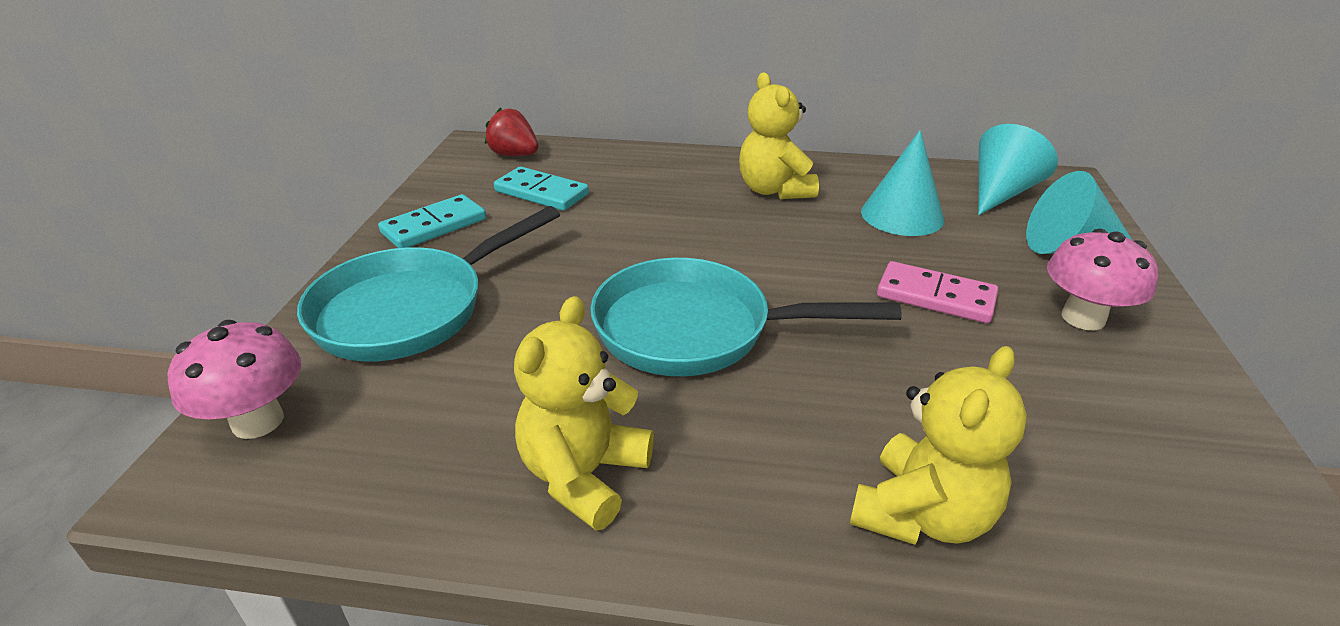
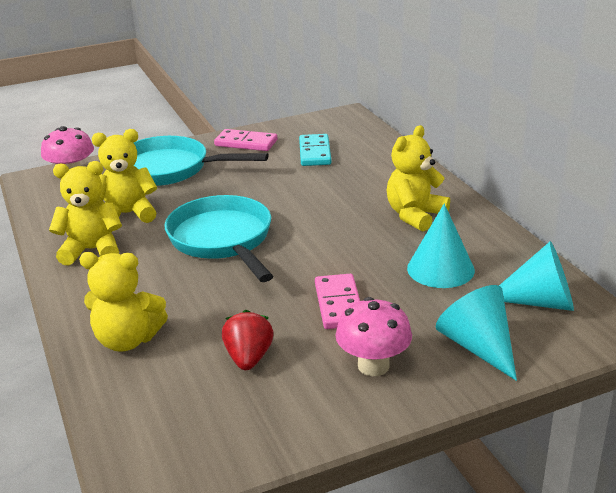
camera: 60 degrees right, 5 degrees down
(434, 226) = (246, 143): turquoise domino -> pink domino
(503, 396) = (127, 214): none -> yellow teddy bear
(514, 155) = (349, 128): red strawberry -> red strawberry (249, 358)

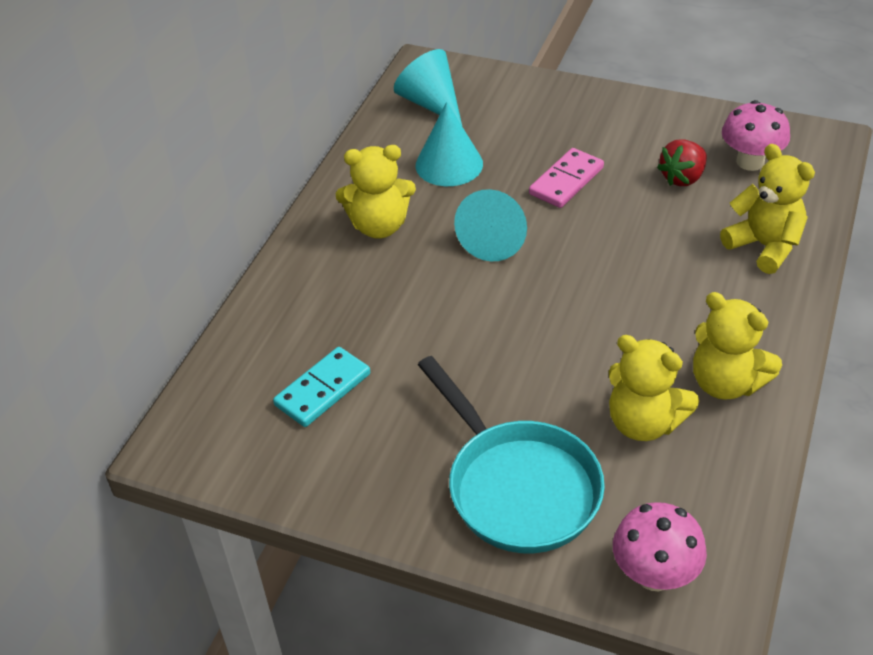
camera: 135 degrees left, 15 degrees up
(222, 240) = (582, 310): turquoise pan -> none
(246, 143) = (367, 477): pink domino -> none
(373, 366) = (604, 126): pink mushroom -> pink mushroom (750, 162)
(478, 347) = (520, 101): turquoise cone -> turquoise cone (495, 239)

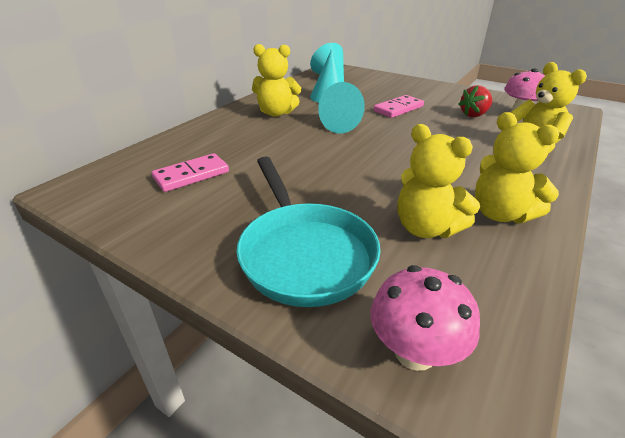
camera: 10 degrees right, 10 degrees down
(323, 390) = (191, 175): turquoise domino -> pink domino

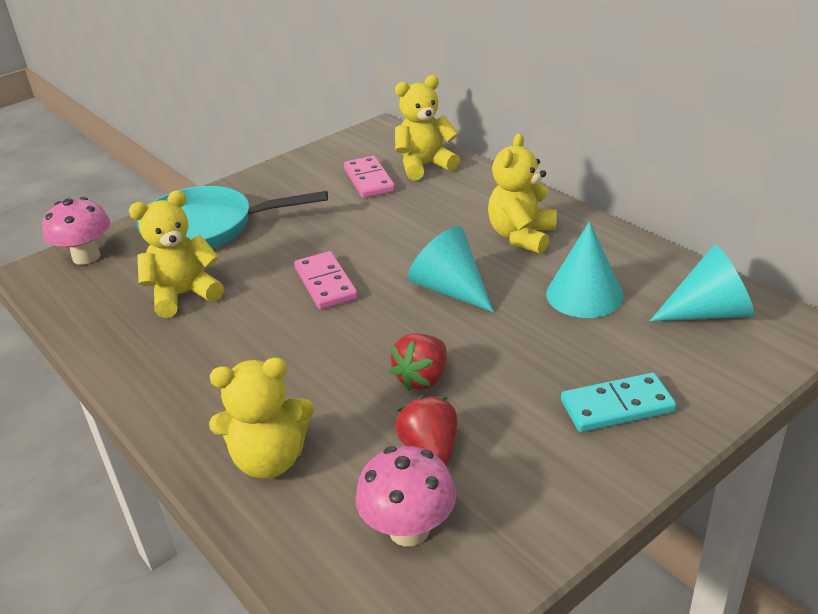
camera: 110 degrees right, 0 degrees up
(398, 109) = (497, 360): pink domino -> pink domino (326, 283)
(407, 88) = (617, 406): none -> turquoise domino
(429, 122) = (422, 378): none -> red strawberry
(500, 214) = (163, 350): yellow teddy bear -> yellow teddy bear (425, 166)

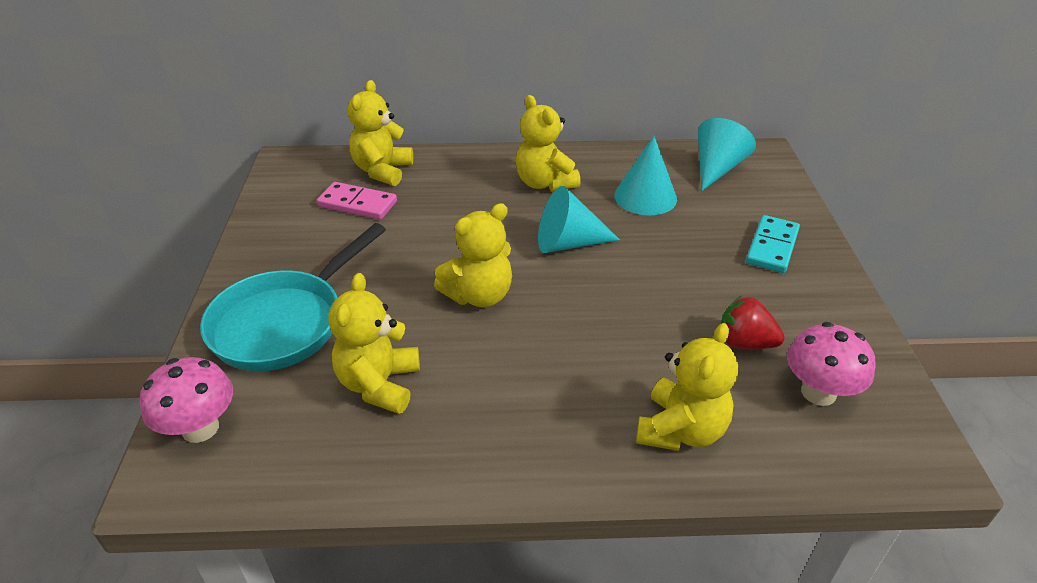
camera: 55 degrees left, 5 degrees up
(326, 283) = (479, 295): pink domino -> yellow teddy bear
(422, 378) = (661, 307): red strawberry -> none

